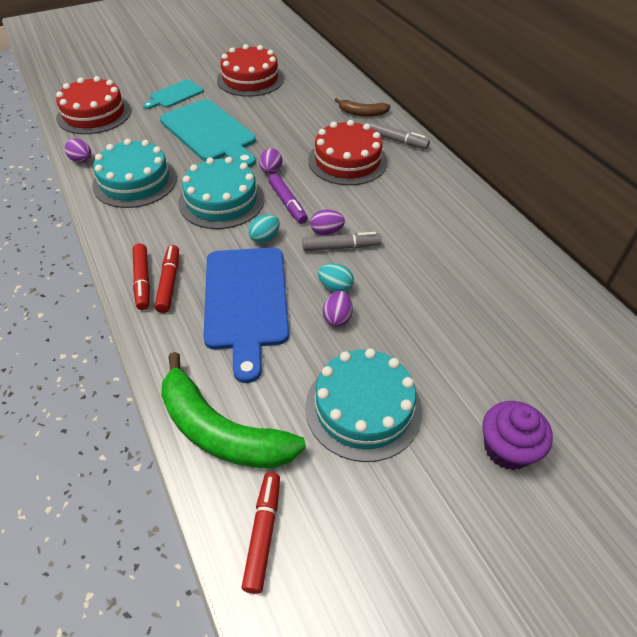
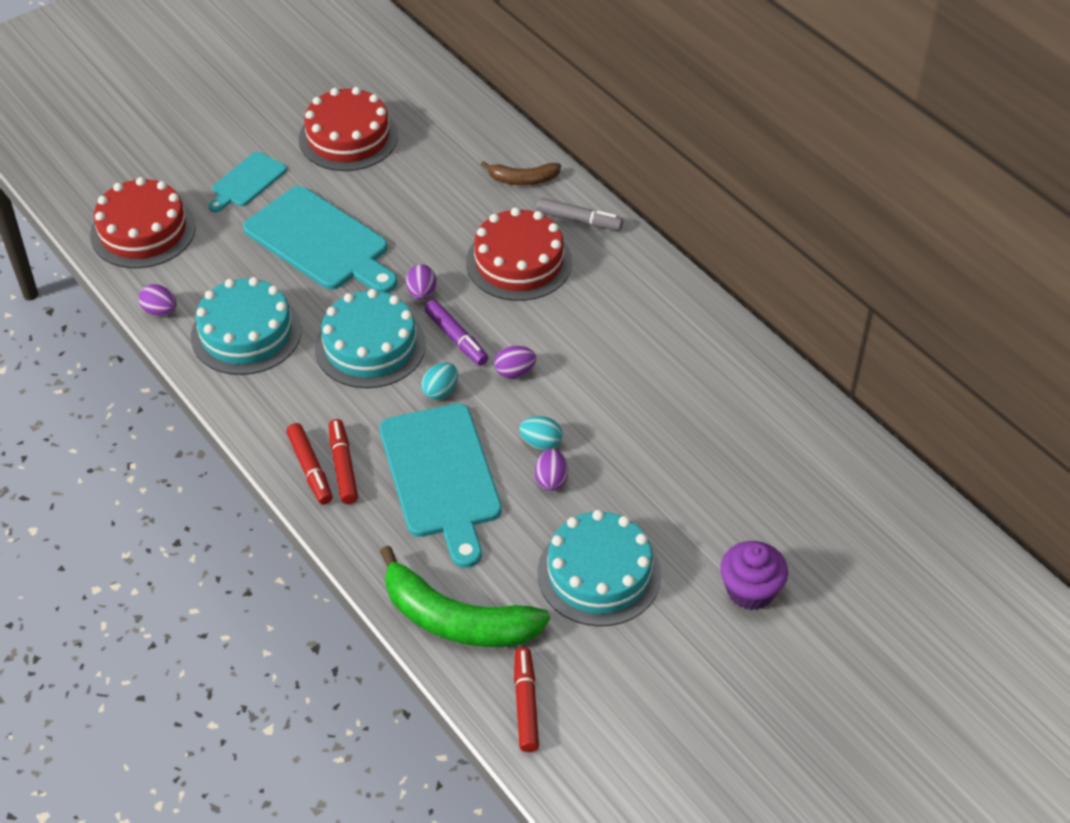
camera: 10 degrees left, 0 degrees up
(246, 302) = (441, 476): blue cutting board -> turquoise cutting board
(341, 247) = (537, 390): grey marker -> none

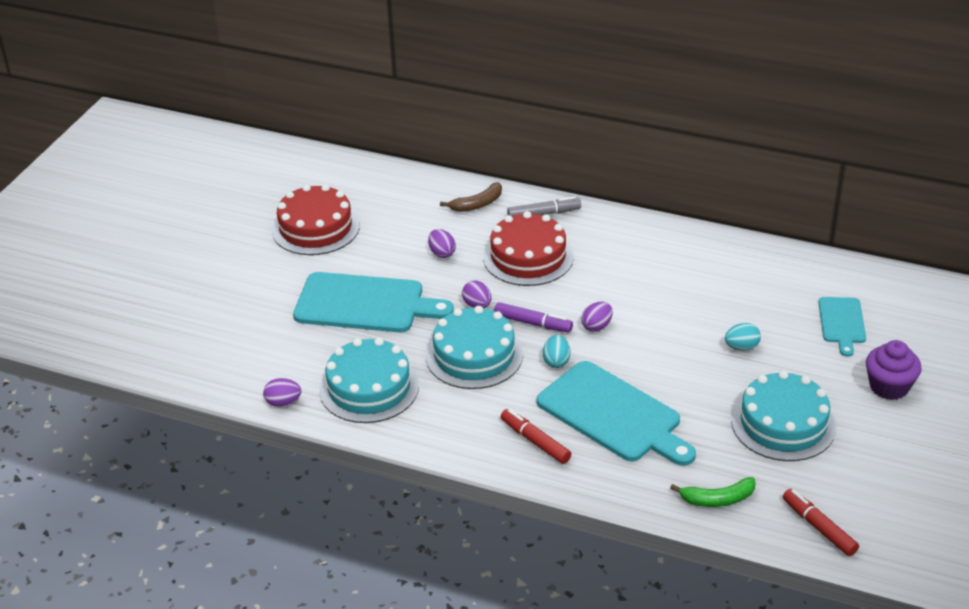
camera: 30 degrees left, 10 degrees down
(143, 231) = (211, 354): red cake -> none
(247, 181) = (264, 287): turquoise cutting board -> turquoise cutting board (842, 323)
(310, 469) = (512, 454): red marker -> none
(456, 619) = (717, 499): green banana -> green banana, size x0.53
(541, 443) = (661, 362): turquoise egg -> turquoise egg (741, 347)
(551, 480) = (691, 382): purple egg -> purple egg (442, 253)

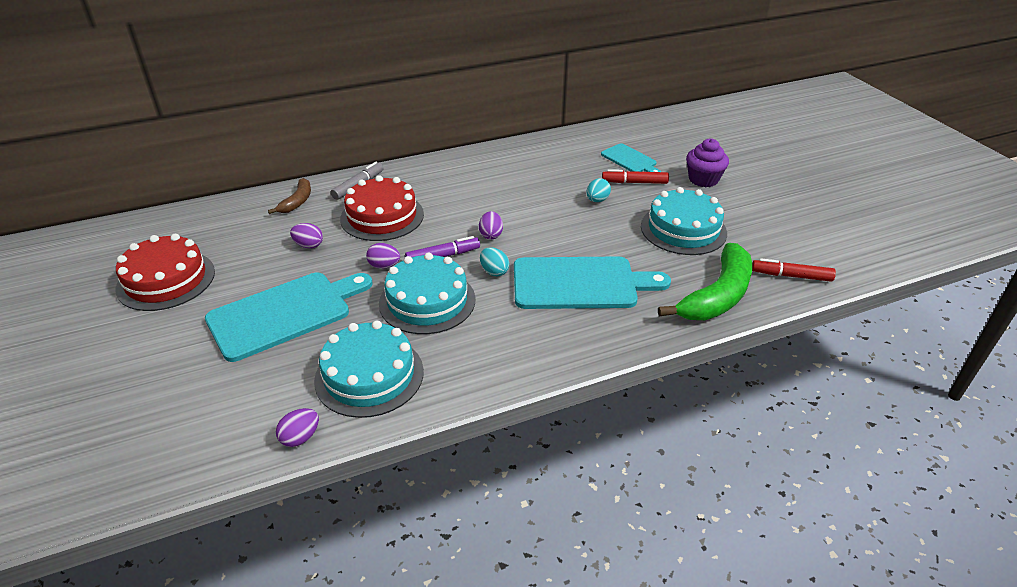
camera: 45 degrees left, 0 degrees up
(535, 441) = (554, 333): red marker -> red marker (634, 182)
(717, 499) = (717, 296): green banana -> green banana, size x1.90

